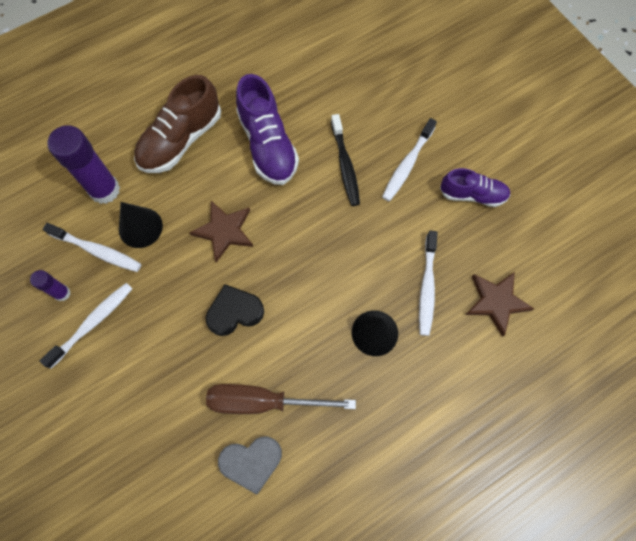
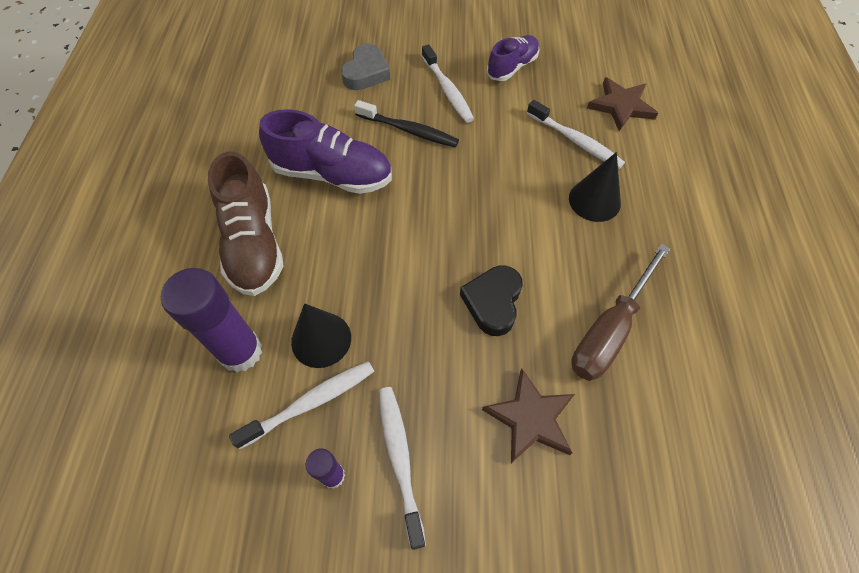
camera: 55 degrees left, 10 degrees down
(224, 231) = (394, 262): brown star -> brown star (530, 418)
(252, 462) = (671, 377): grey heart -> grey heart (366, 72)

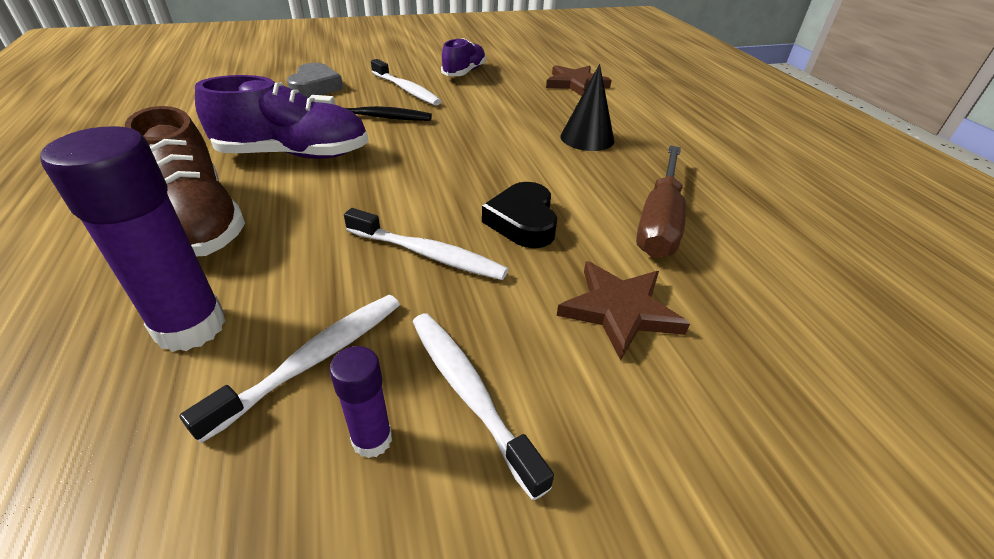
camera: 20 degrees left, 20 degrees down
(321, 339) = (314, 291): black cone -> none
(575, 141) = (547, 106): white toothbrush -> white toothbrush (428, 254)

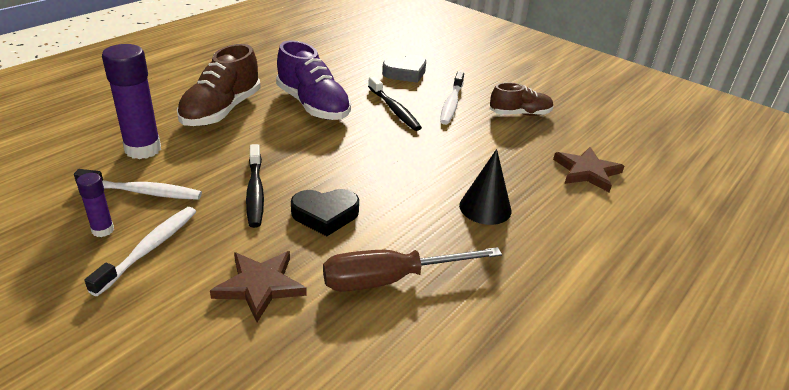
camera: 55 degrees right, 5 degrees down
(428, 254) = (255, 192): white toothbrush -> black toothbrush
(464, 72) = (520, 114): purple shoe -> brown shoe
(523, 221) = (325, 215): black heart -> black heart turned 150 degrees counterclockwise

